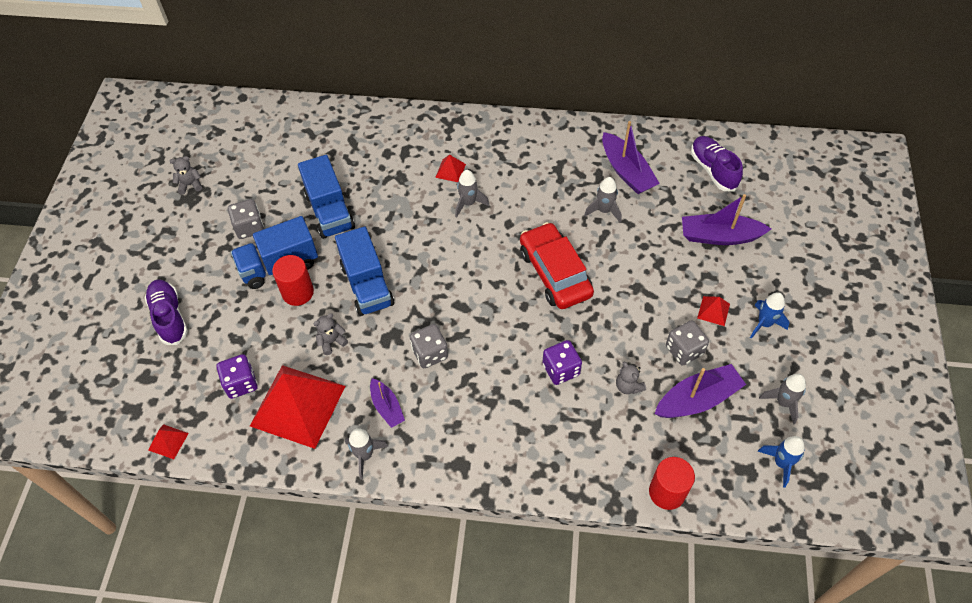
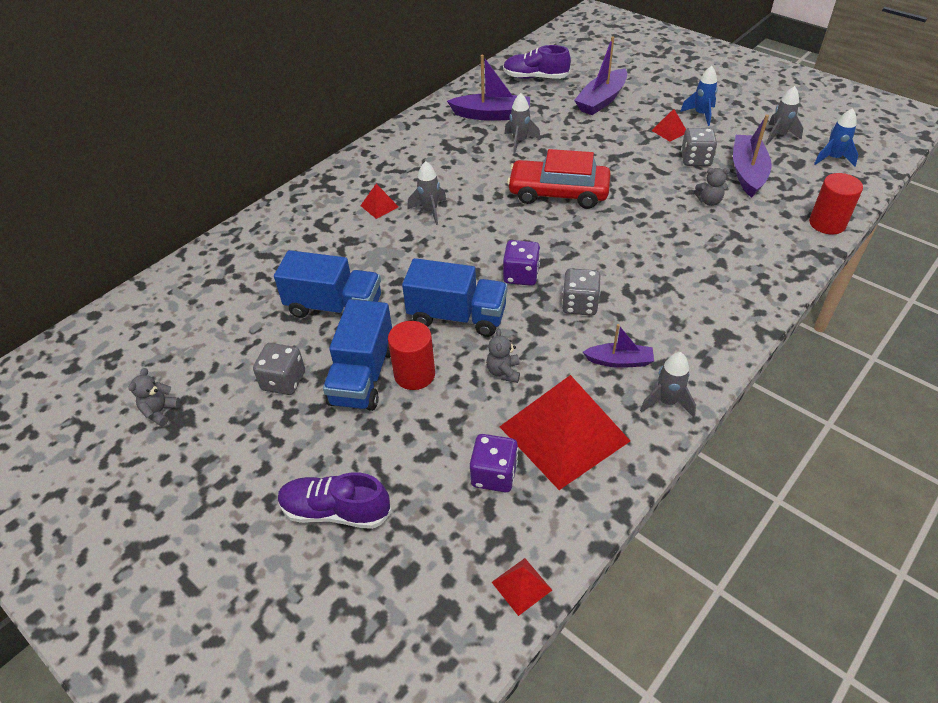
camera: 55 degrees left, 10 degrees down
(561, 369) = (663, 230): purple dice -> purple dice (521, 275)

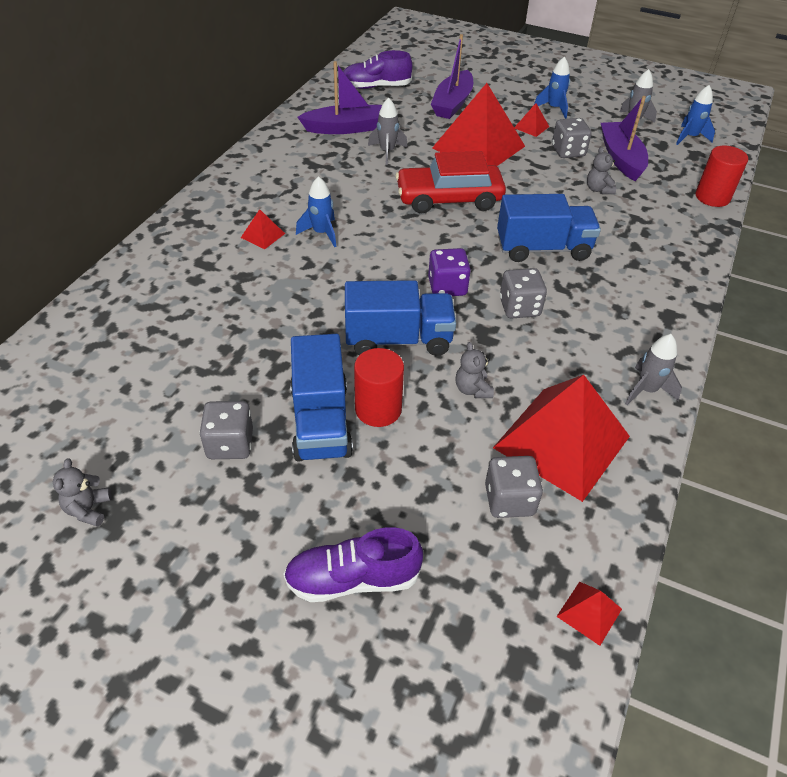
camera: 20 degrees left, 0 degrees up
(335, 307) = (256, 351): blue truck -> blue truck (543, 248)
(430, 211) = (321, 233): grey rocket -> blue rocket
(494, 475) = (509, 500): purple dice -> grey dice
(608, 146) = (478, 147): none -> red pyramid
(619, 361) = (583, 358): purple boat -> none
(709, 201) = (598, 189): grey teddy bear -> grey teddy bear turned 90 degrees clockwise

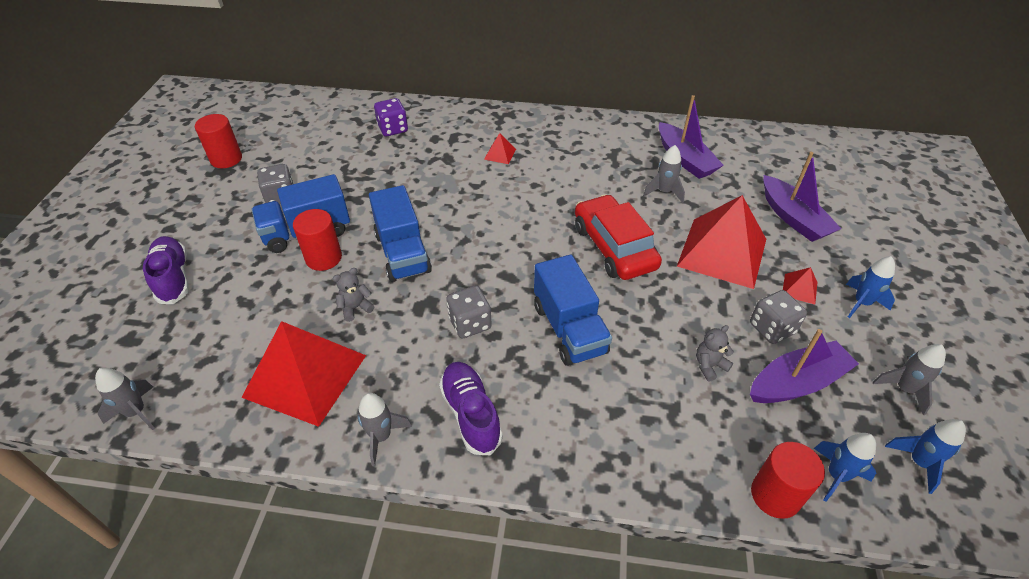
camera: 75 degrees right, 0 degrees up
(88, 509) = (226, 159): grey teddy bear -> red cylinder
(321, 233) = (518, 182): blue rocket -> blue rocket (836, 475)
(376, 87) = (776, 160): purple shoe -> purple shoe (471, 414)
(447, 287) = (480, 269): purple dice -> purple dice (393, 129)
(452, 103) = (793, 218): purple boat -> purple boat turned 120 degrees counterclockwise
(509, 500) = (241, 349): grey dice -> none
(589, 612) = (136, 412): red pyramid -> grey rocket

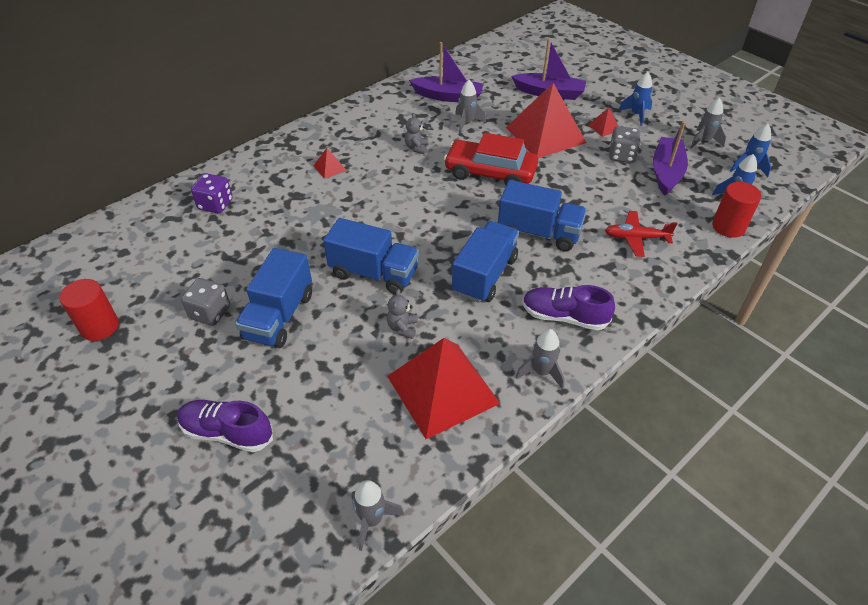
camera: 50 degrees left, 0 degrees up
(323, 258) = (324, 320): red cylinder -> none
(470, 323) = (484, 275): grey dice -> blue truck
(651, 412) = (636, 238): none -> red plane
(709, 365) = (624, 195): grey teddy bear -> grey teddy bear (416, 148)

